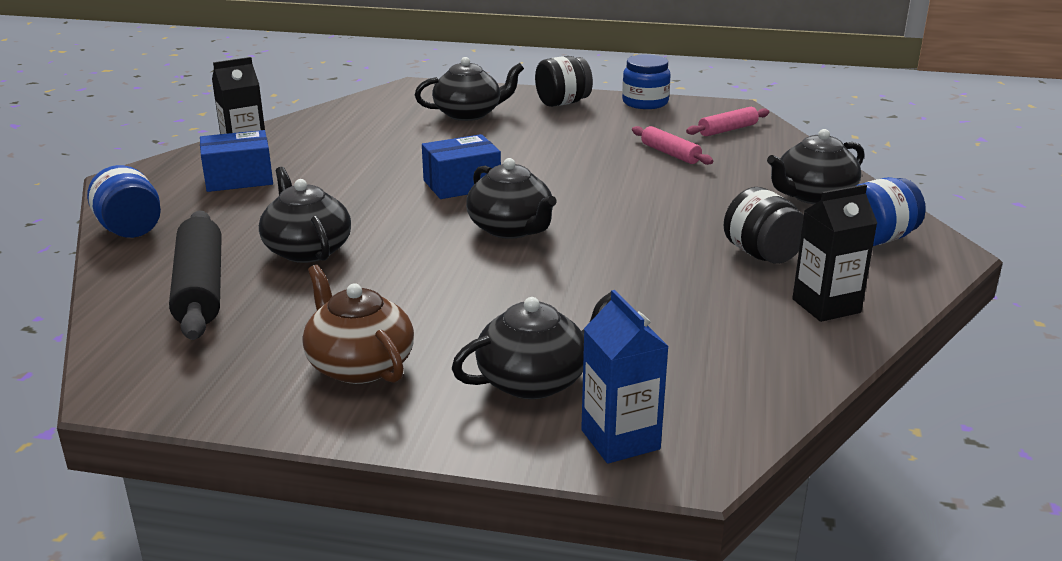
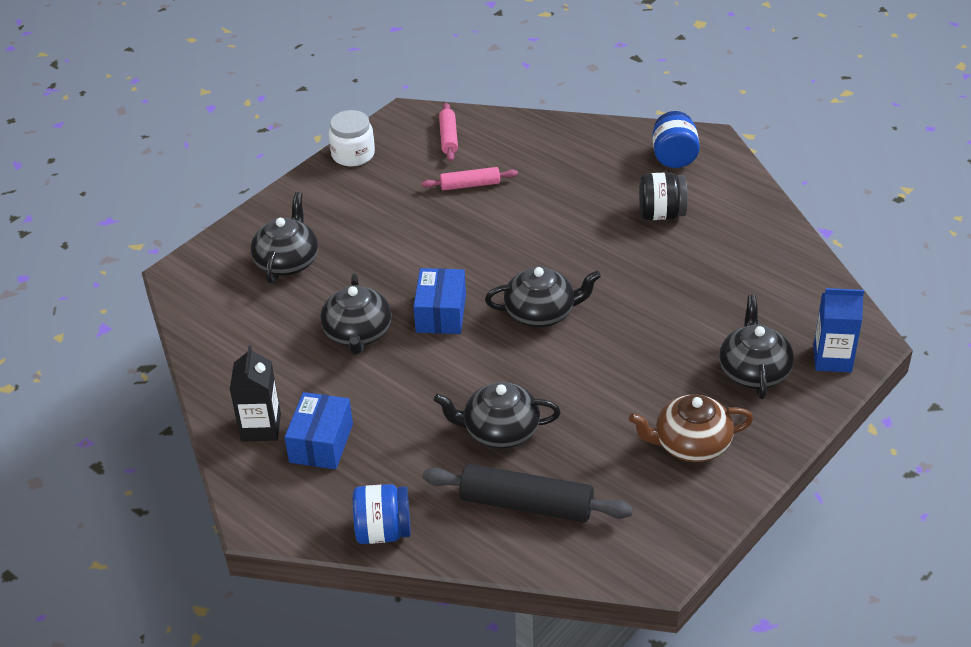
camera: 60 degrees left, 15 degrees up
(563, 103) = (311, 199): black jar -> none
(645, 102) = (353, 154): blue jar -> white jar
(813, 196) = (594, 152): black teapot -> black teapot (358, 334)
(826, 306) = (741, 219): black carton -> none

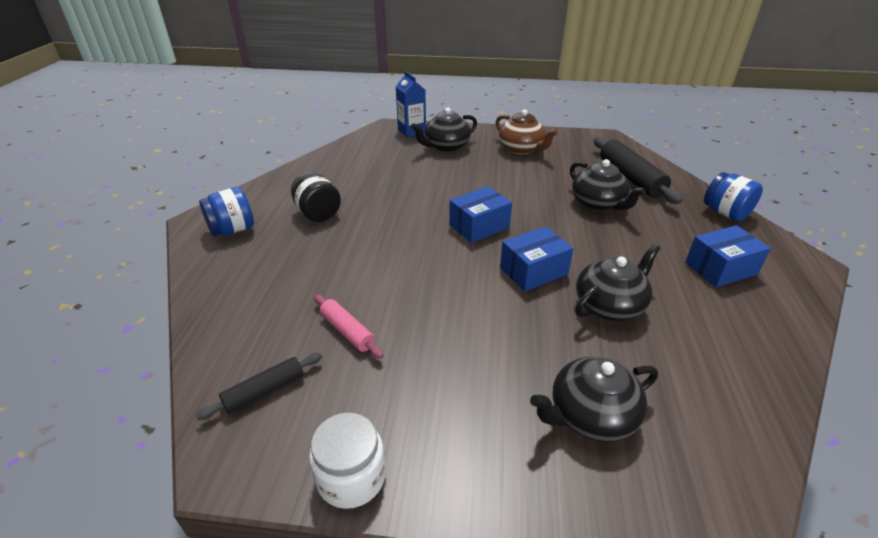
camera: 125 degrees left, 5 degrees down
(261, 427) = (761, 307): black carton -> none
(448, 138) = (265, 391): pink rolling pin -> black rolling pin
(541, 313) = (479, 226): black teapot -> blue box

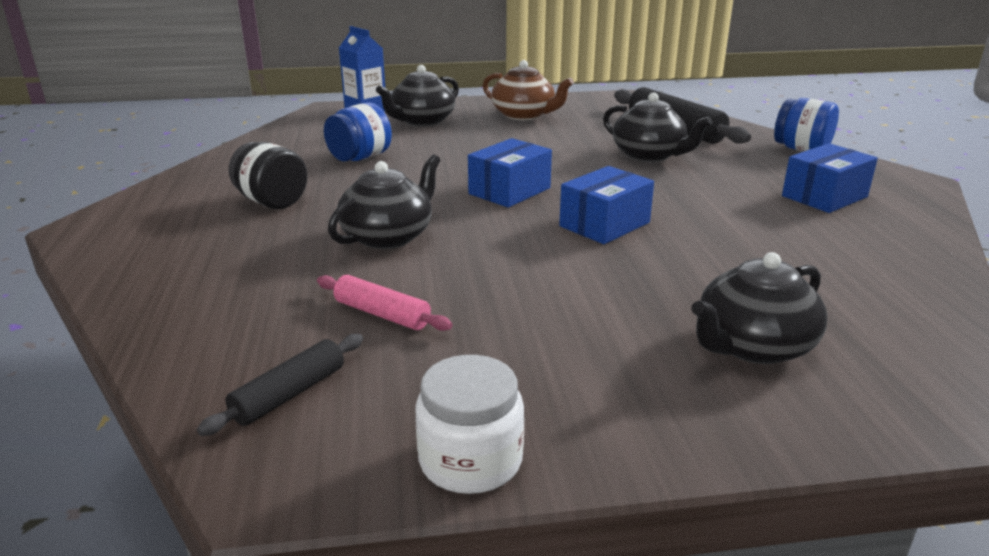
camera: 15 degrees left, 10 degrees down
(232, 230) = (145, 232): blue jar -> blue jar (360, 157)
(610, 305) = (717, 244): black teapot -> black teapot (388, 236)

